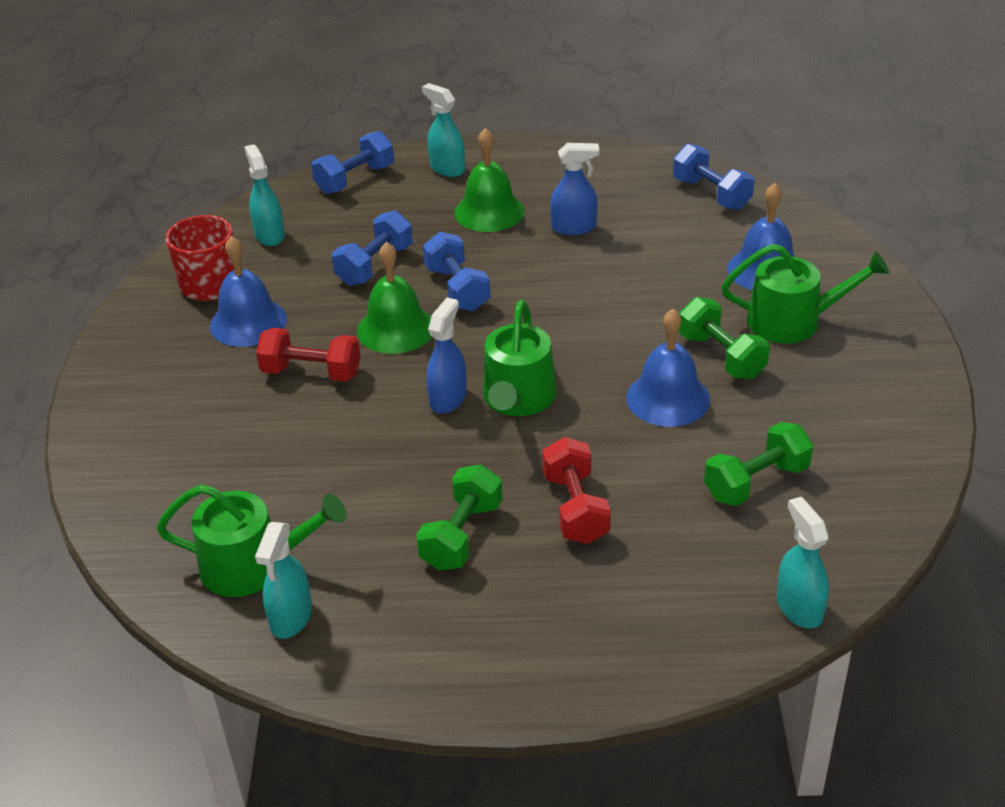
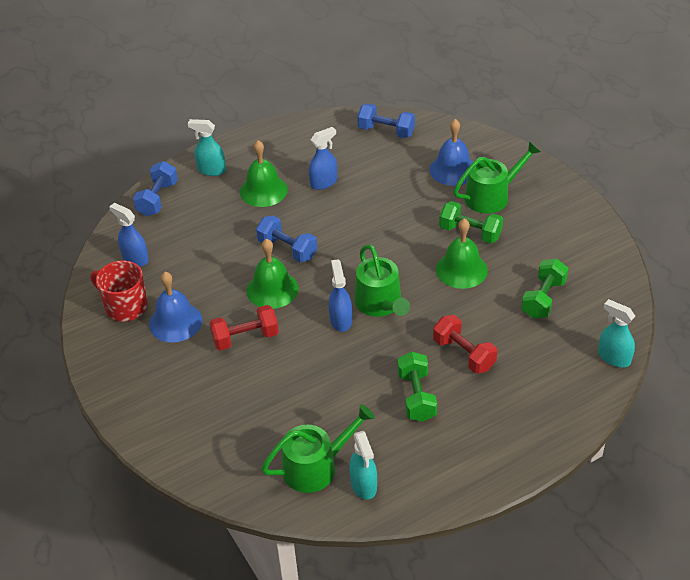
camera: 30 degrees left, 5 degrees up
(269, 235) = (135, 258): turquoise spray bottle -> blue spray bottle
(374, 265) = (223, 253): blue dumbbell -> none
(668, 398) = (461, 269): blue bell -> green bell

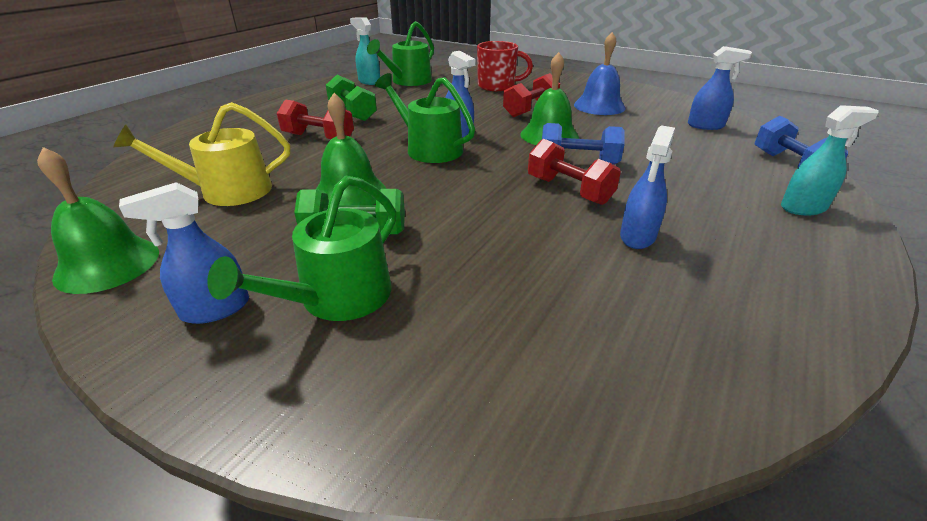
camera: 150 degrees right, 10 degrees down
(125, 306) = (653, 104): red mug -> red mug (497, 86)
(263, 190) = (697, 204): green bell -> green bell (107, 264)
(323, 225) = (569, 190): none -> red dumbbell
(386, 131) = (660, 374): blue dumbbell -> none
(453, 170) = (441, 327): blue bell -> none
(543, 299) = (227, 191): green dumbbell -> yellow watering can
(547, 208) = (215, 309): none -> blue spray bottle
(614, 357) = (140, 166): turquoise spray bottle -> none

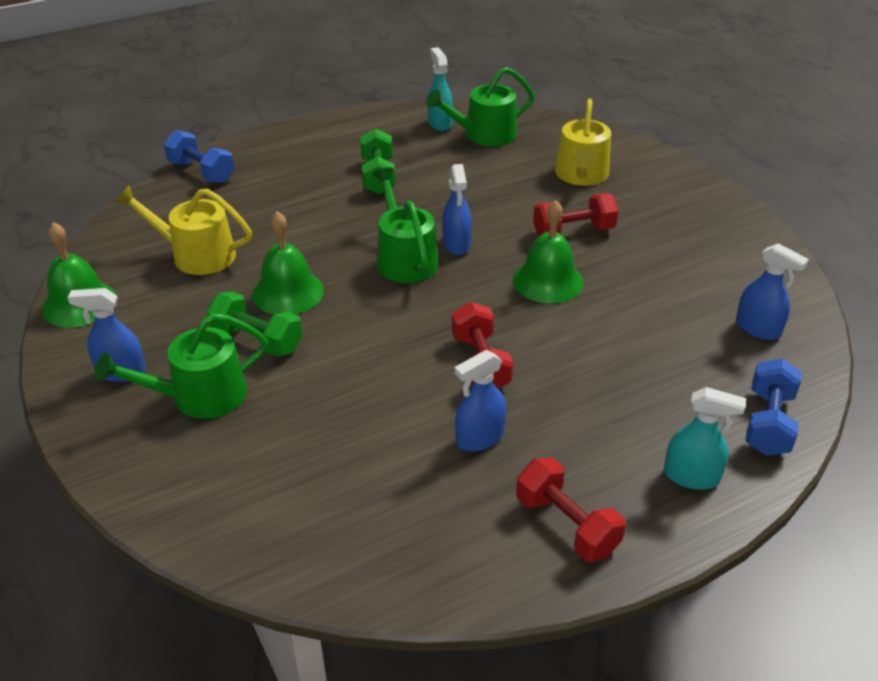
camera: 30 degrees right, 5 degrees up
(318, 138) = (316, 207): red dumbbell -> red dumbbell (566, 525)
(497, 86) = (581, 175): red mug -> yellow watering can
(578, 162) = (532, 330): blue dumbbell -> blue dumbbell (201, 172)
(599, 106) = (666, 251): blue bell -> none

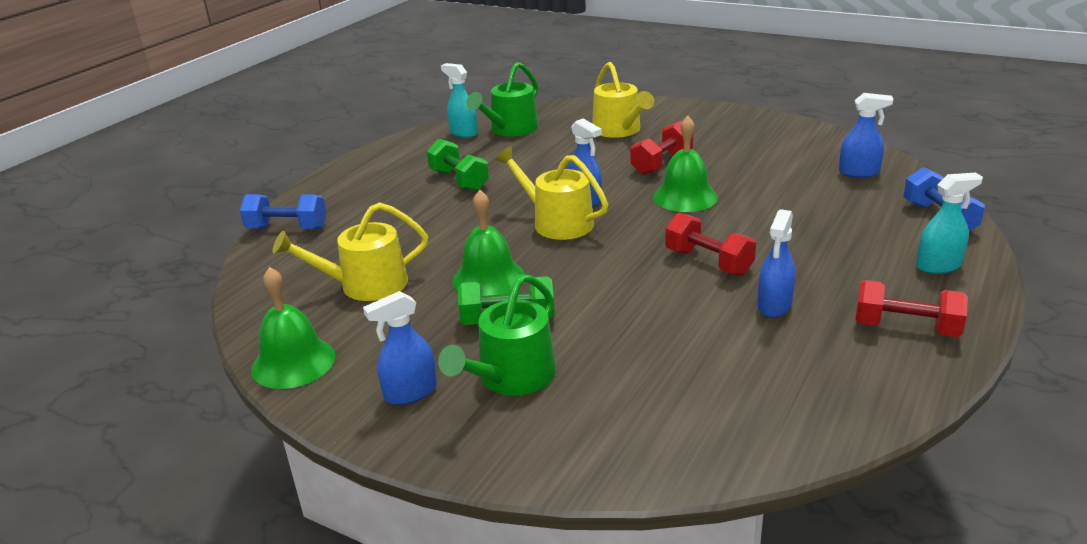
camera: 30 degrees left, 10 degrees down
(404, 259) = (557, 222): green watering can -> yellow watering can

